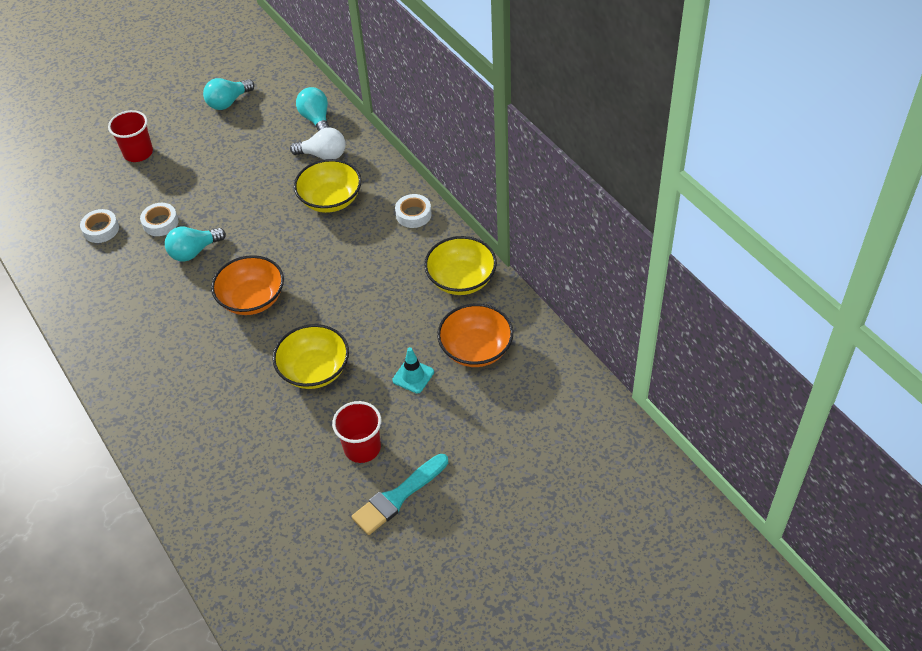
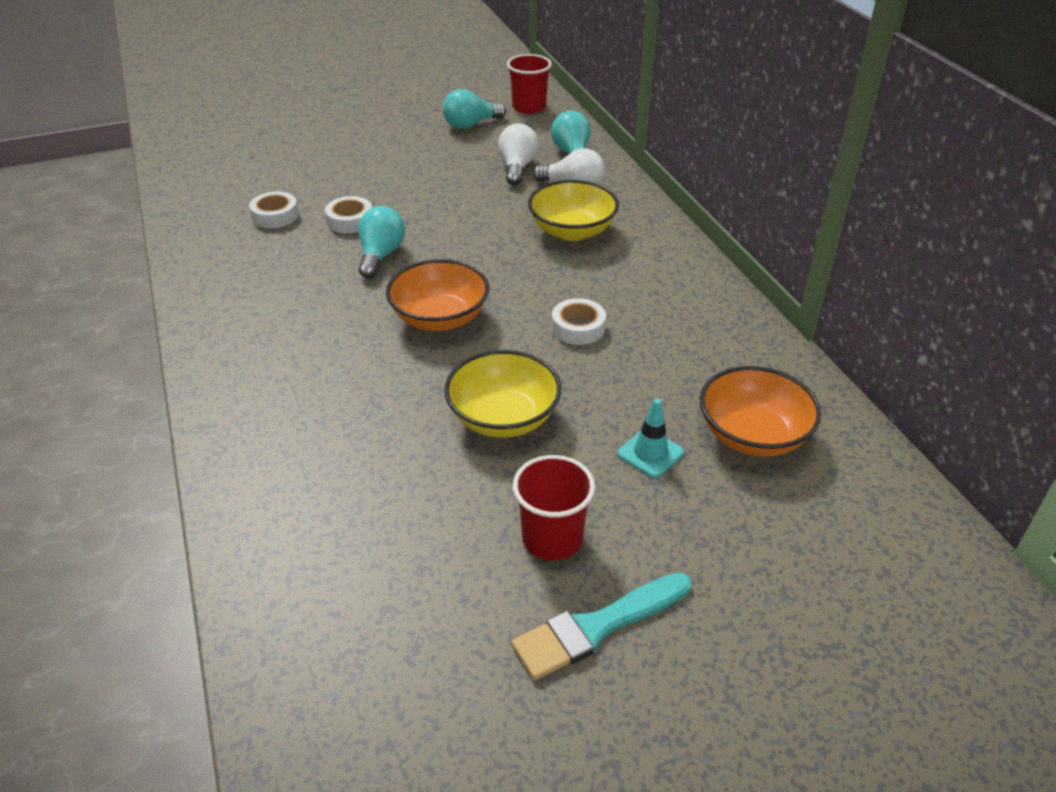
camera: 10 degrees right, 10 degrees down
(138, 153) = (349, 153): red cup -> red cup (529, 107)
(194, 251) = (381, 255): turquoise light bulb -> turquoise light bulb turned 120 degrees clockwise
(276, 143) = (517, 167): none -> white light bulb
(413, 214) = (680, 262): white tape -> white tape (578, 328)
(461, 279) = (739, 345): yellow bowl -> none

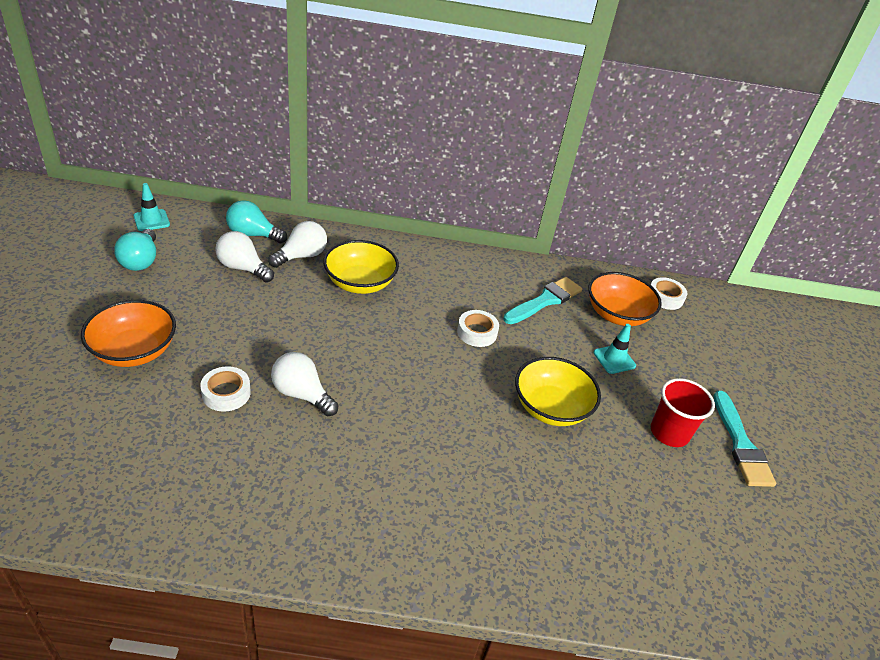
camera: 70 degrees left, 0 degrees up
(275, 215) = (163, 442): white tape -> white tape (665, 297)
(381, 255) = (302, 394): turquoise light bulb -> white light bulb
(440, 318) = (417, 394): orange bowl -> orange bowl (134, 351)
(529, 107) = (151, 220): red cup -> turquoise traffic cone
(702, 363) = (545, 301): none -> turquoise brush

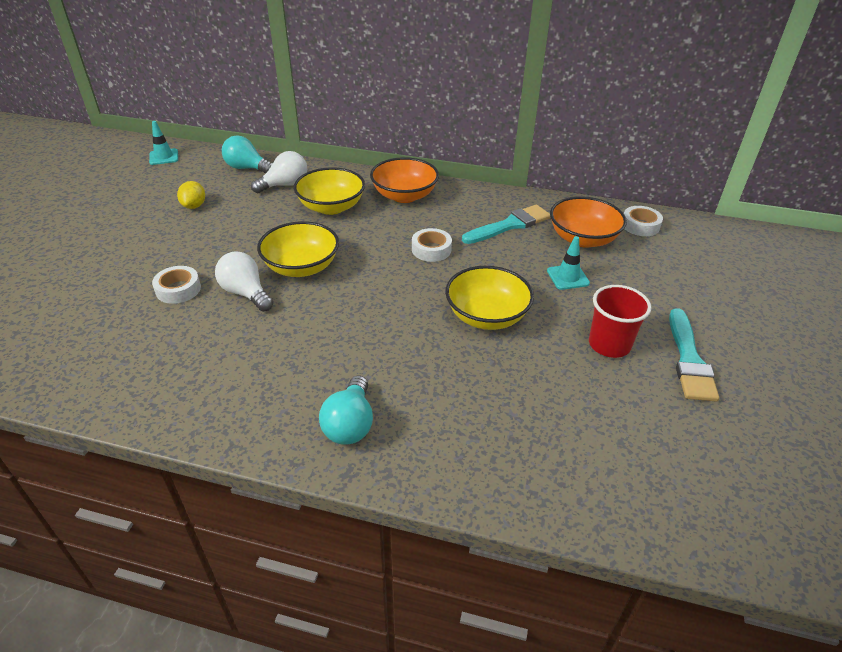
camera: 15 degrees right, 0 degrees up
(134, 351) = (112, 254): orange bowl -> orange bowl (404, 196)
(141, 261) = (143, 186): turquoise light bulb -> turquoise light bulb (350, 424)
(209, 285) = (194, 206): none -> yellow lemon
(243, 268) = (229, 193): white light bulb -> none
(351, 359) = (301, 267): none -> yellow bowl

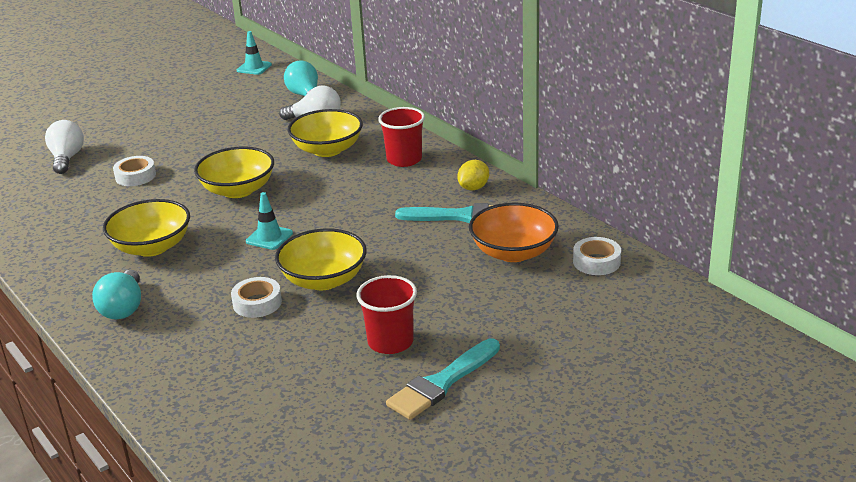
camera: 40 degrees right, 10 degrees down
(194, 206) = (224, 116): yellow lemon -> yellow lemon (473, 188)
(246, 293) = (174, 195): white light bulb -> white light bulb (67, 158)
(293, 351) = (152, 247): none -> yellow bowl
(350, 424) = (123, 308): turquoise light bulb -> turquoise light bulb turned 45 degrees counterclockwise
(404, 196) = (404, 159): orange bowl -> red cup
(431, 249) = (358, 212): white tape -> white tape (257, 303)
(568, 277) = (443, 278): turquoise traffic cone -> turquoise traffic cone (269, 237)

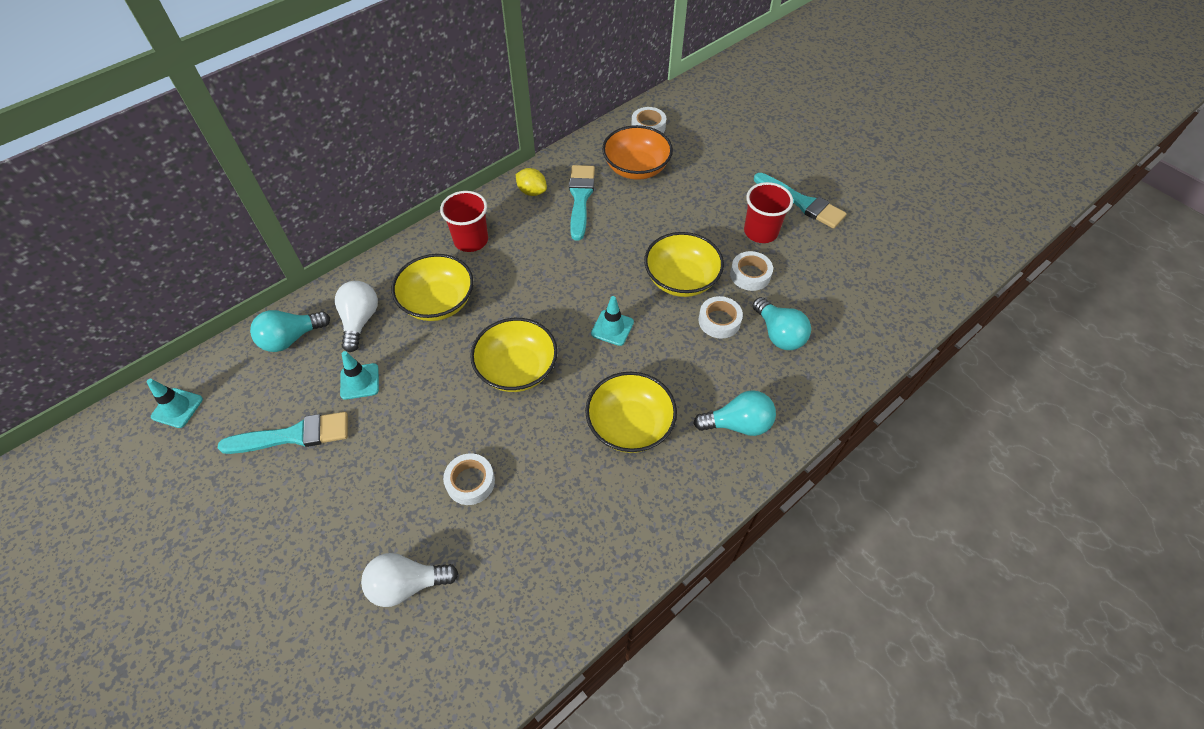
camera: 95 degrees left, 25 degrees up
(212, 107) = (293, 435): none -> turquoise brush
(225, 343) = (778, 334): none -> turquoise light bulb
(252, 125) = (359, 381): none -> turquoise traffic cone
(320, 329) = (750, 275): none -> white tape

